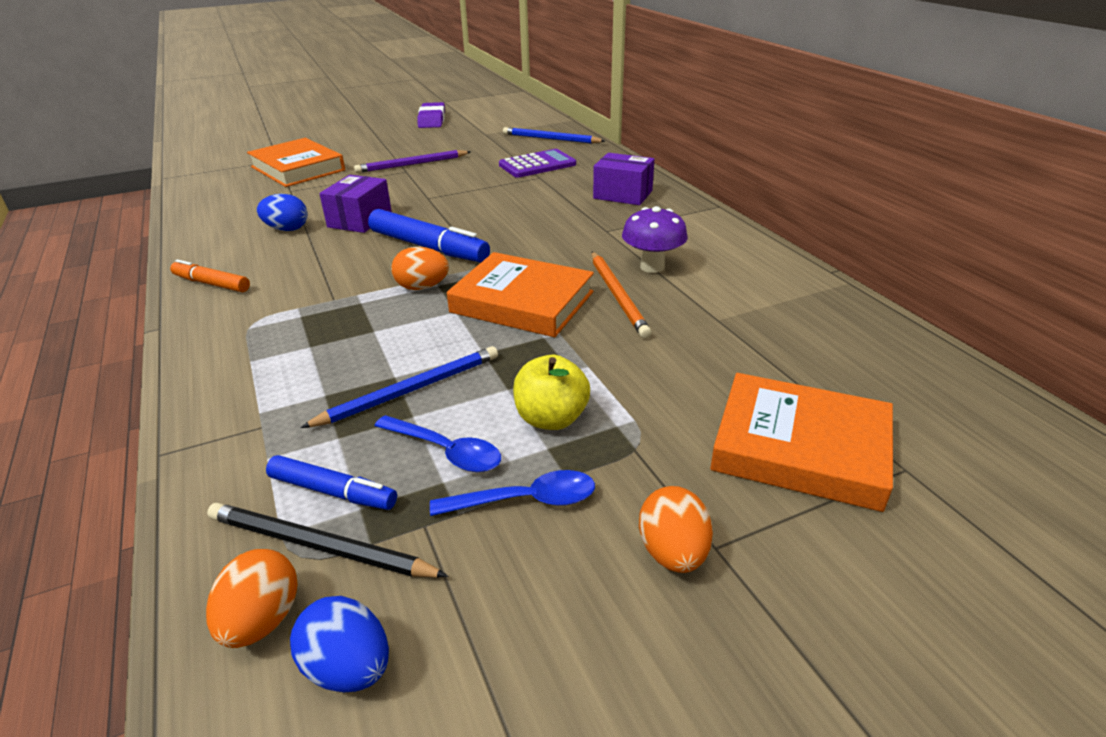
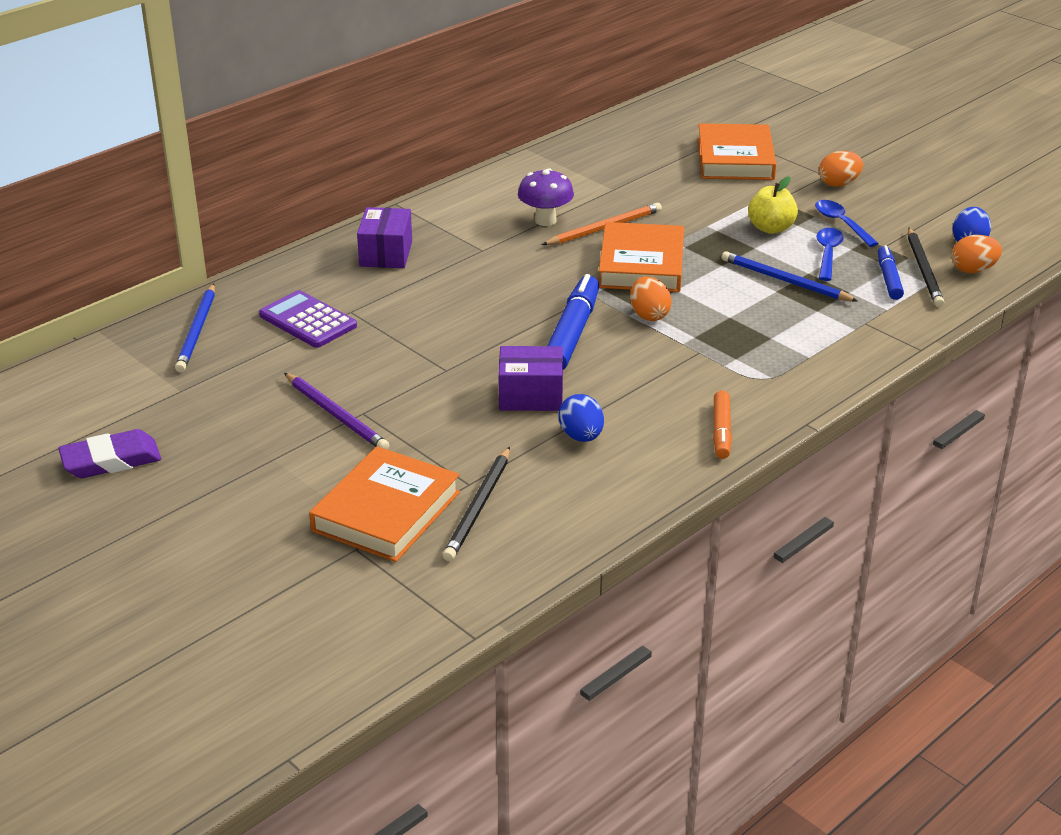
camera: 110 degrees left, 0 degrees up
(264, 190) = (479, 506): none -> black pencil

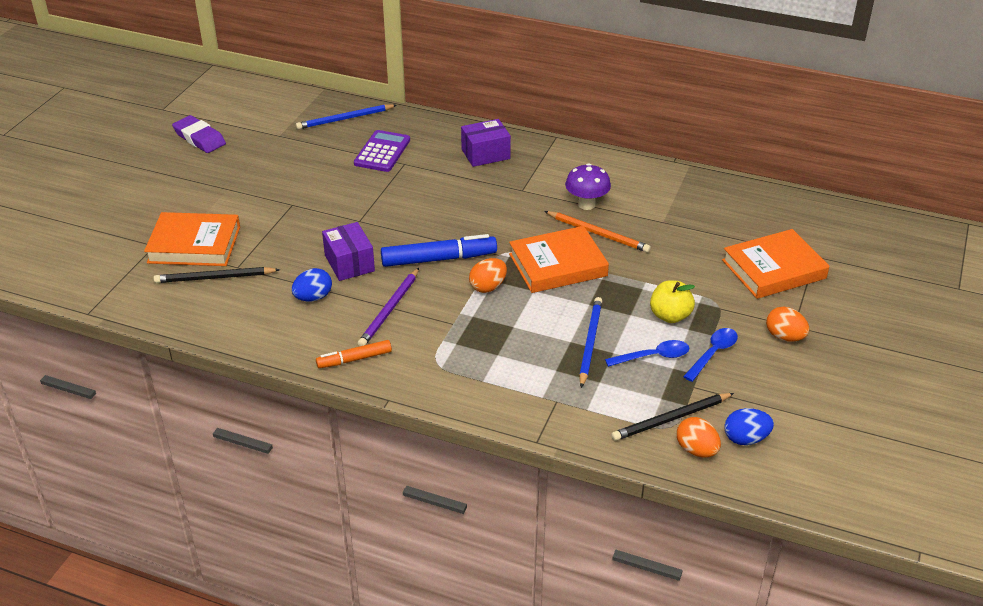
camera: 65 degrees right, 5 degrees up
(336, 415) = (284, 195): purple pencil -> purple pencil (390, 309)
(888, 279) = (639, 400): blue marker -> none

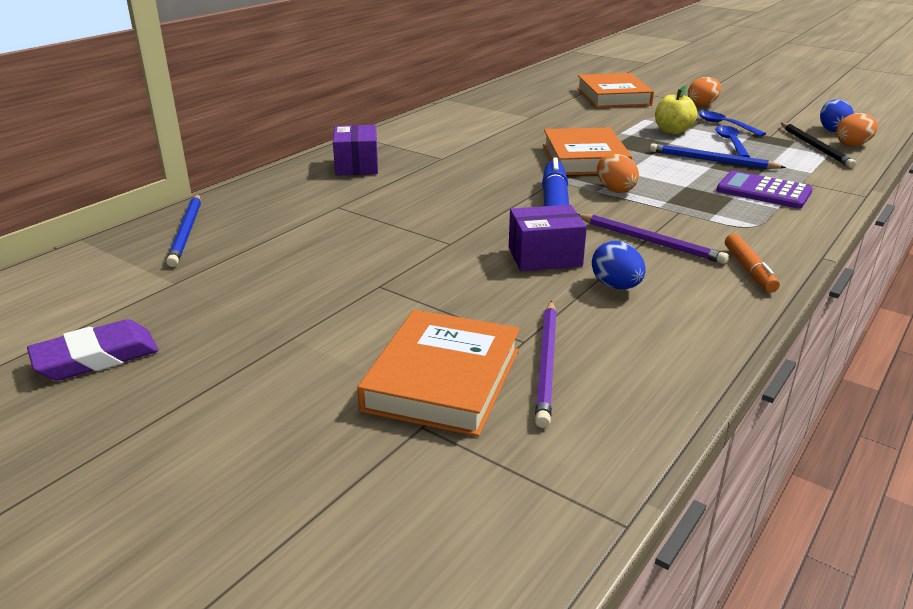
camera: 75 degrees left, 10 degrees down
(215, 278) = (547, 363): black pencil -> purple pencil
(382, 152) = (298, 216): purple calculator -> purple calculator (763, 191)
(586, 204) = (486, 137): purple mushroom -> none
(598, 233) = (538, 139): orange pencil -> none

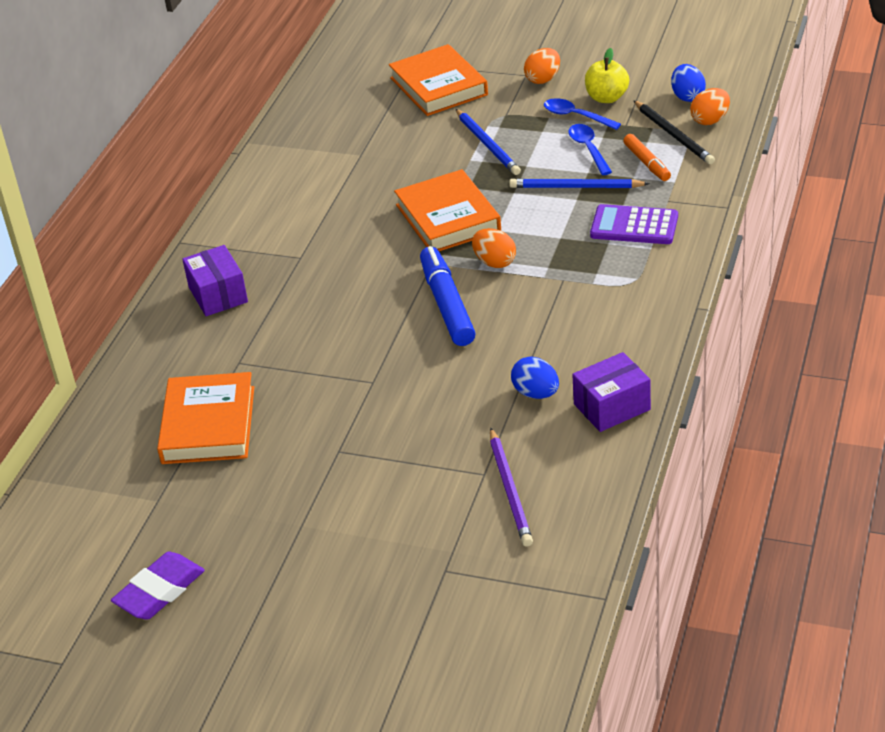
camera: 15 degrees left, 10 degrees up
(187, 232) = (116, 438): blue pencil -> blue pencil (487, 144)
(442, 379) = (439, 528): orange book -> orange book (208, 425)
(544, 257) = (463, 375): purple box -> purple box (612, 407)
(649, 241) = (547, 328): purple pencil -> none
(672, 131) = (524, 142): yellow apple -> yellow apple (606, 98)
(749, 270) = (639, 341): orange marker -> orange marker (647, 163)

